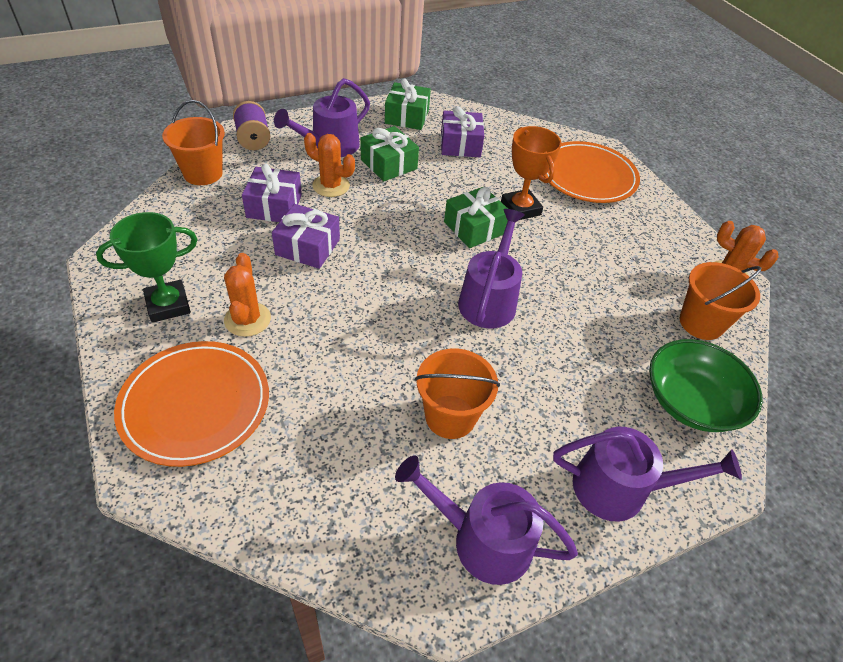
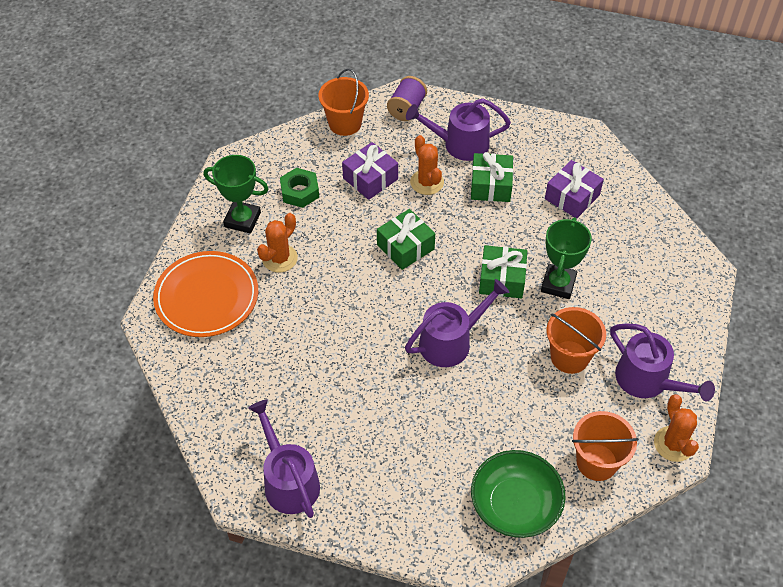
camera: 45 degrees right, 5 degrees up
(211, 249) = (300, 192): none -> green nut
(307, 247) = (363, 226): purple gift -> none
(407, 116) = (553, 145): green gift -> green gift (405, 247)
(450, 416) = (341, 401): orange bucket -> orange bucket (569, 357)
(520, 209) = (558, 284): orange trophy -> green trophy
(587, 176) = (655, 287): orange plate -> none
(619, 488) = (399, 516): purple watering can -> purple watering can (647, 381)

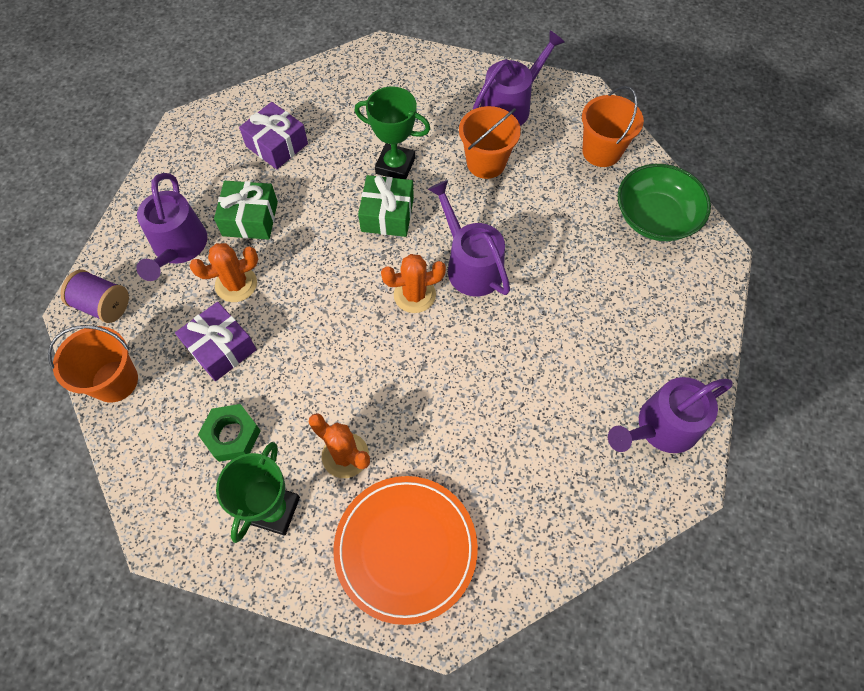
camera: 90 degrees left, 10 degrees up
(405, 247) = (335, 308): green gift -> none
(673, 444) = (576, 95): orange cactus -> orange cactus (414, 295)

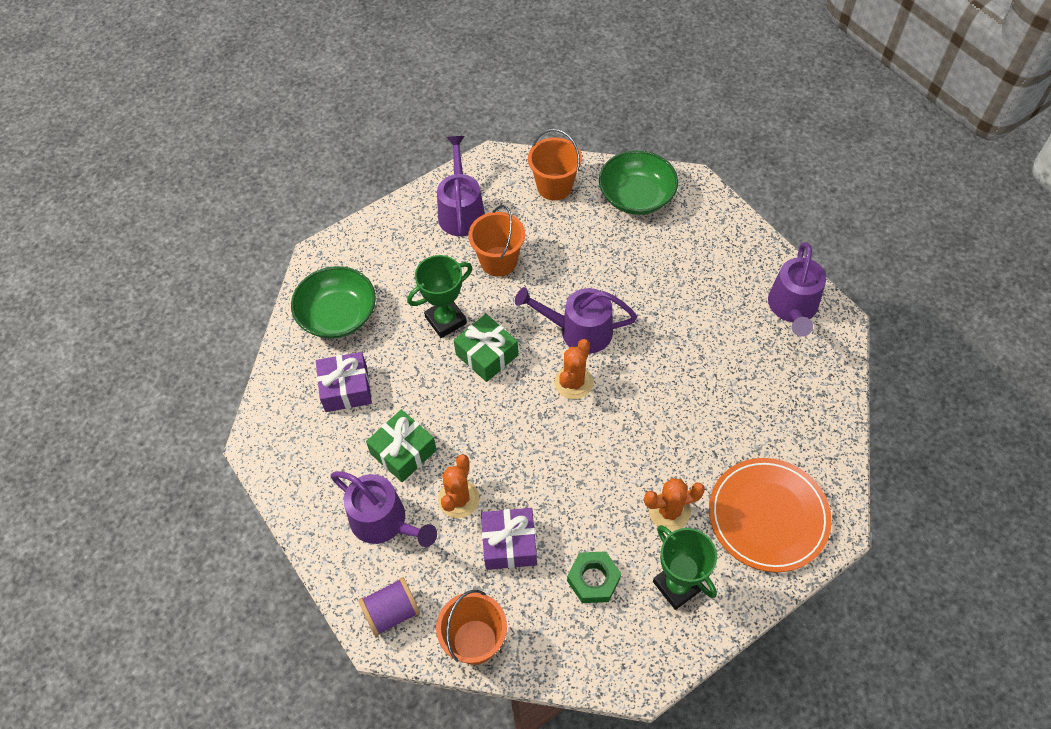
camera: 50 degrees left, 5 degrees down
(338, 96) = (338, 315): none -> green bowl

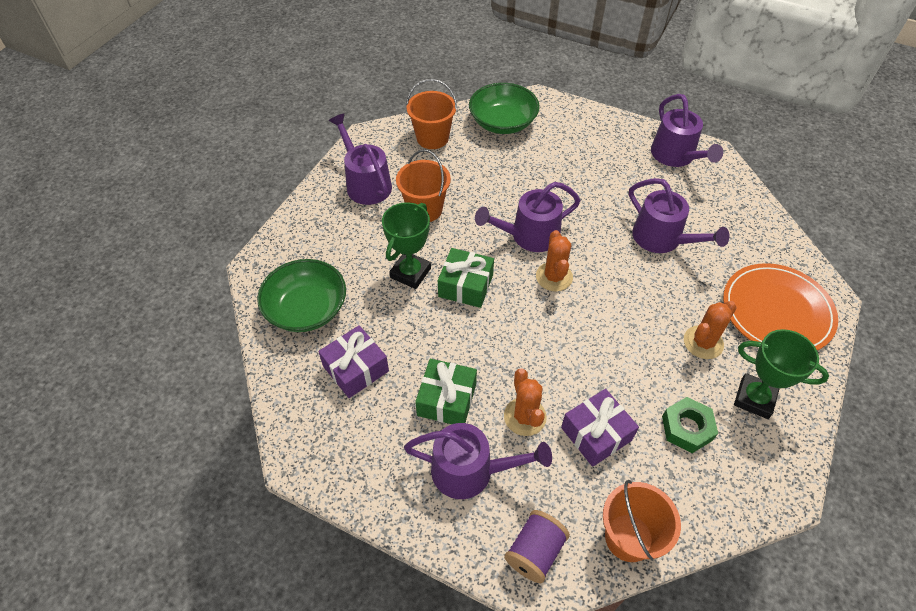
camera: 30 degrees left, 5 degrees down
(708, 391) = (662, 239): none -> purple watering can

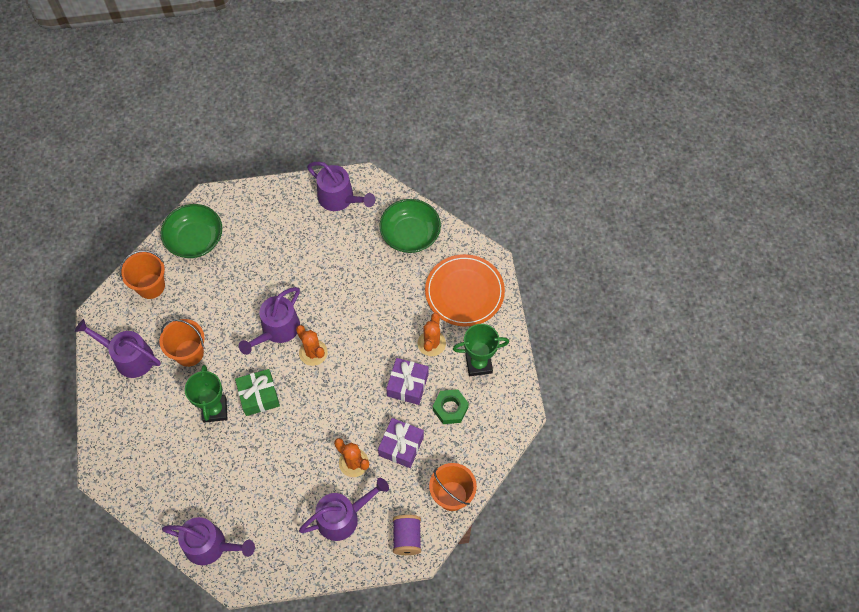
camera: 35 degrees left, 10 degrees up
(307, 309) = (163, 481): green bowl -> green bowl (410, 234)
(356, 369) = (228, 500): purple gift -> purple gift (407, 385)
(447, 399) = (299, 483): green gift -> none
(662, 239) = (367, 278): purple watering can -> purple watering can (210, 546)

